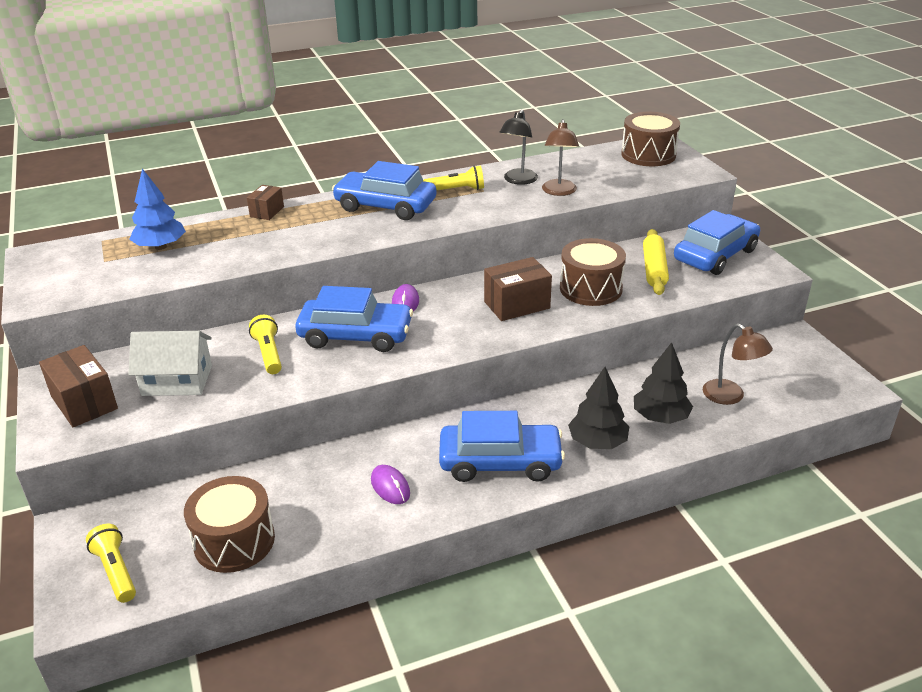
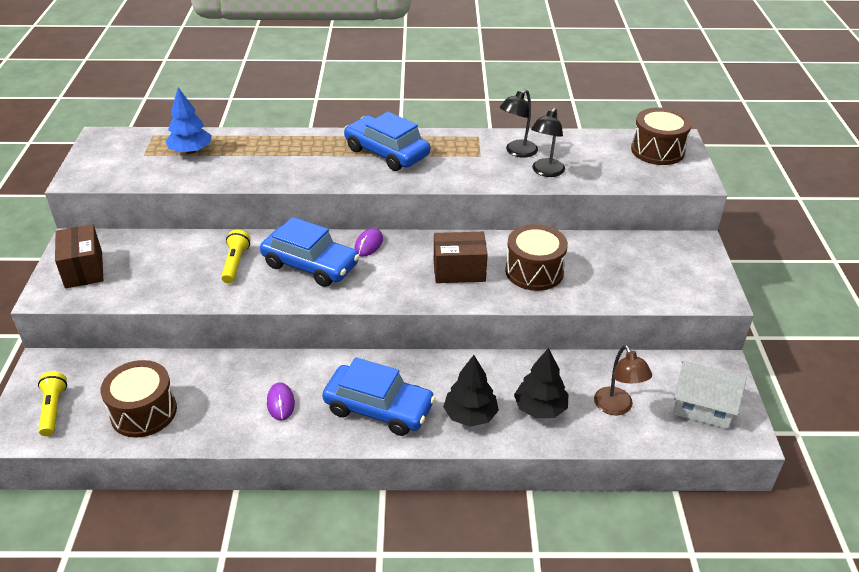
camera: 20 degrees right, 5 degrees up
(177, 380) = (157, 269): white house -> white house (703, 406)
(267, 212) = (289, 136): brown box -> none
(456, 190) = (456, 150): yellow flashlight -> none
(559, 192) = (545, 172): brown lamp -> black lamp
(654, 269) = (605, 266): yellow rolling pin -> none
(715, 255) = (674, 266): blue car -> none

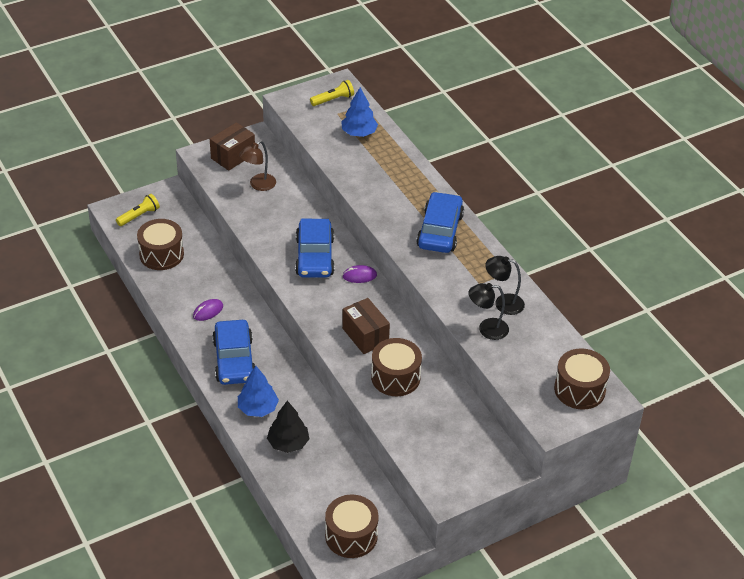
camera: 60 degrees right, 5 degrees up
(235, 263) = (289, 220): yellow flashlight -> yellow flashlight (333, 100)
(470, 415) = (258, 408): black tree -> blue tree
(617, 407) = (317, 485): brown lamp -> brown lamp (258, 185)
(703, 406) = (351, 536): white house -> brown drum

